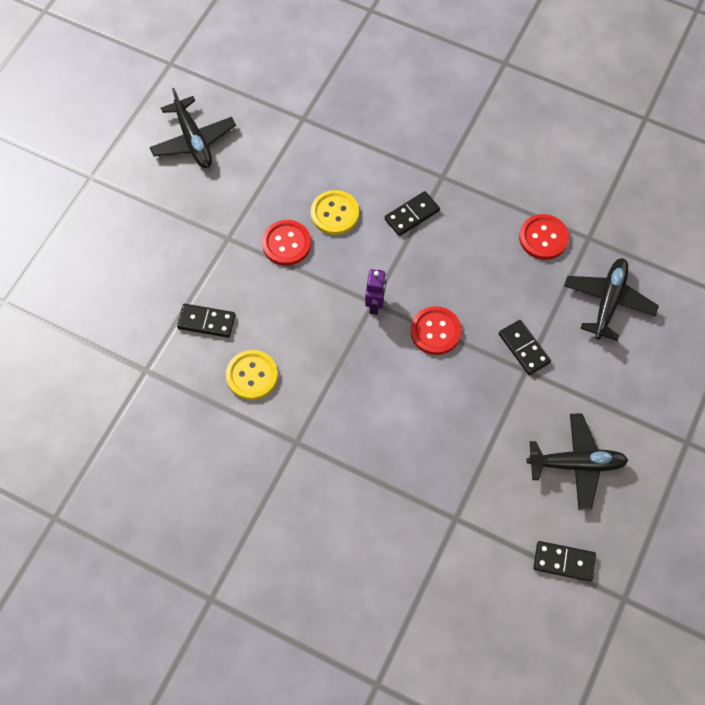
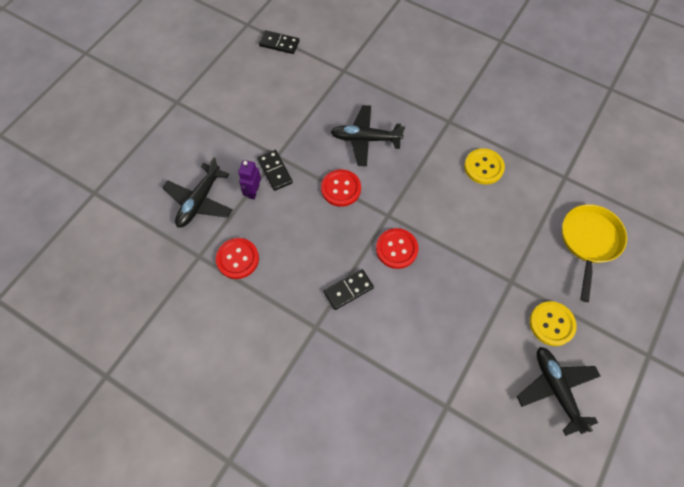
camera: 175 degrees left, 0 degrees up
(131, 289) = (589, 242): none -> yellow pan
(206, 322) = (523, 210): black domino -> none
(286, 244) = (460, 271): red button -> red button (396, 249)
(335, 213) = (417, 297): yellow button -> yellow button (551, 324)
(375, 305) = (386, 213): purple robot -> purple robot (253, 191)
(576, 464) = (256, 94): black plane -> black plane (365, 139)

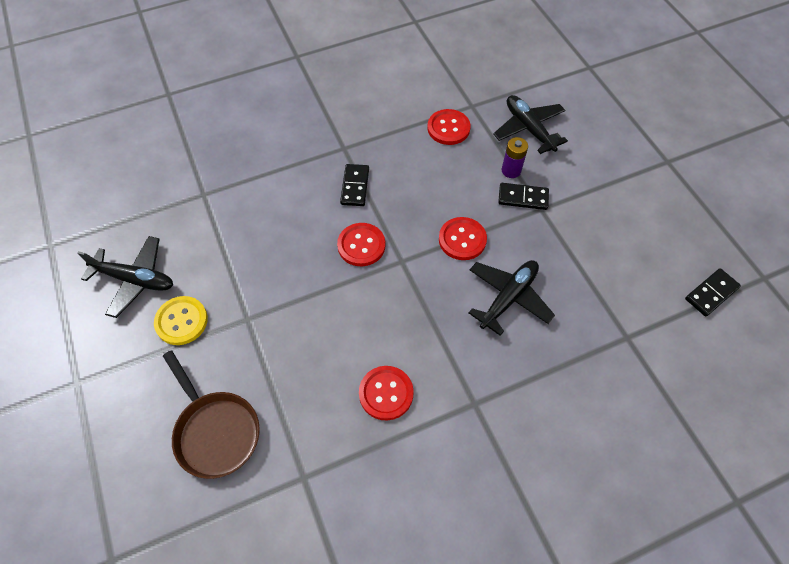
camera: 125 degrees right, 5 degrees down
(253, 191) = (511, 170): purple robot -> purple battery
(483, 167) = (386, 393): yellow button -> red button
(589, 242) = (215, 431): yellow pan -> brown pan

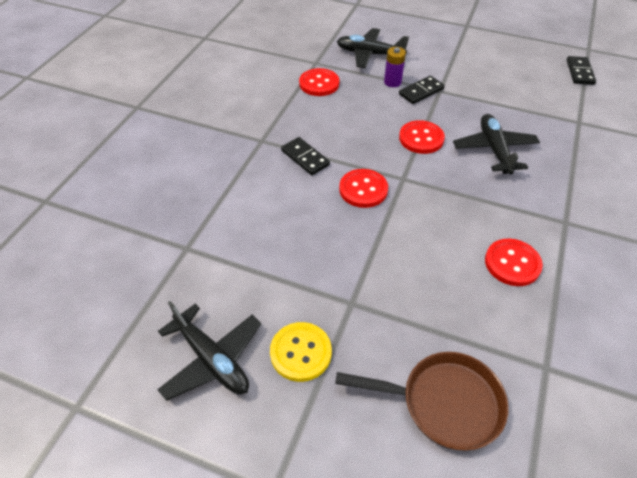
camera: 45 degrees left, 10 degrees down
(135, 280) = (212, 359): black plane -> black plane turned 75 degrees clockwise

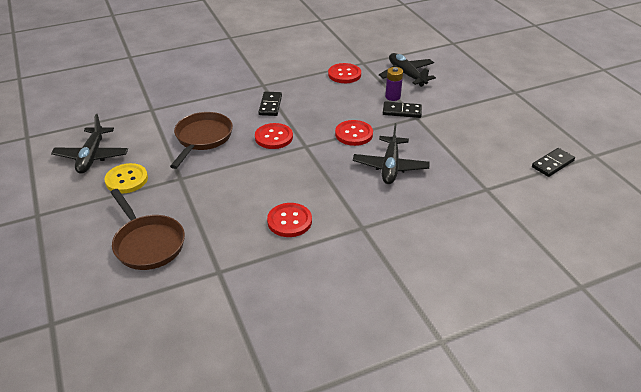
camera: 45 degrees right, 10 degrees down
(299, 241) = (202, 138): none -> brown pan
(494, 150) = (390, 166): black plane -> black plane turned 150 degrees clockwise

